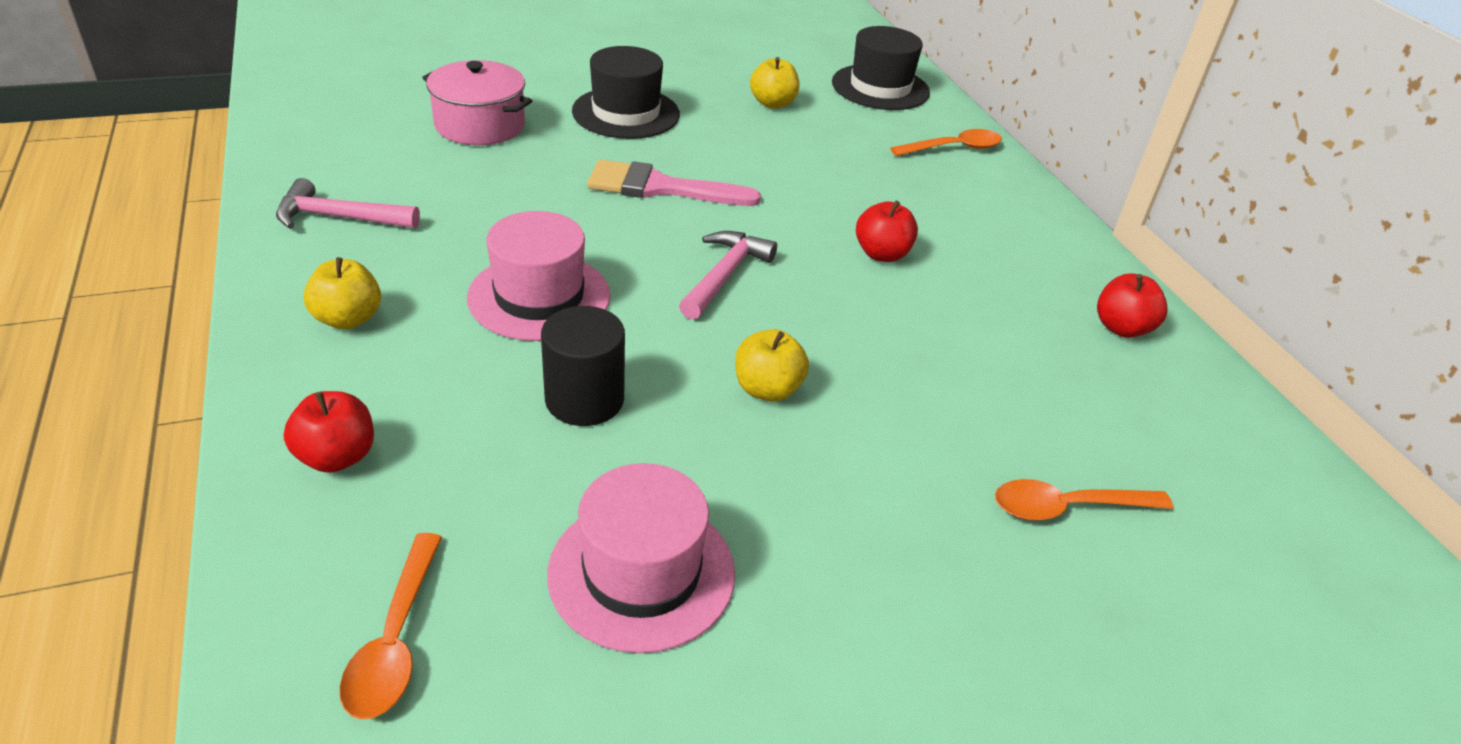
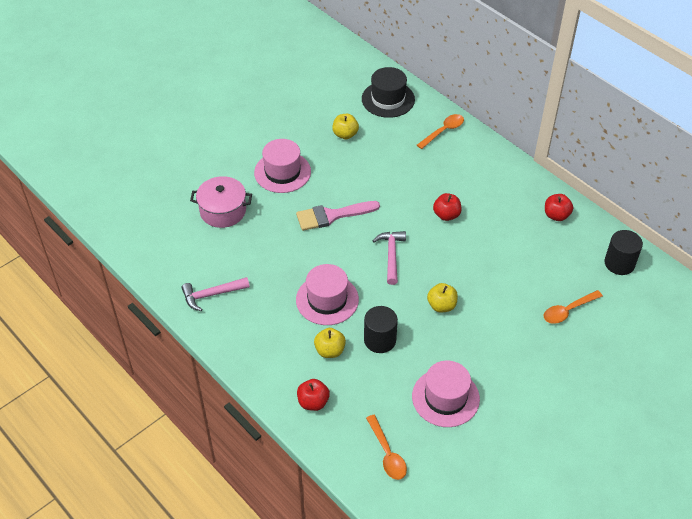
camera: 20 degrees left, 10 degrees up
(348, 319) = (263, 344): yellow apple -> yellow apple (330, 350)
(626, 113) = (282, 172): black hat -> pink hat
(1243, 461) = (619, 263): none -> black cylinder

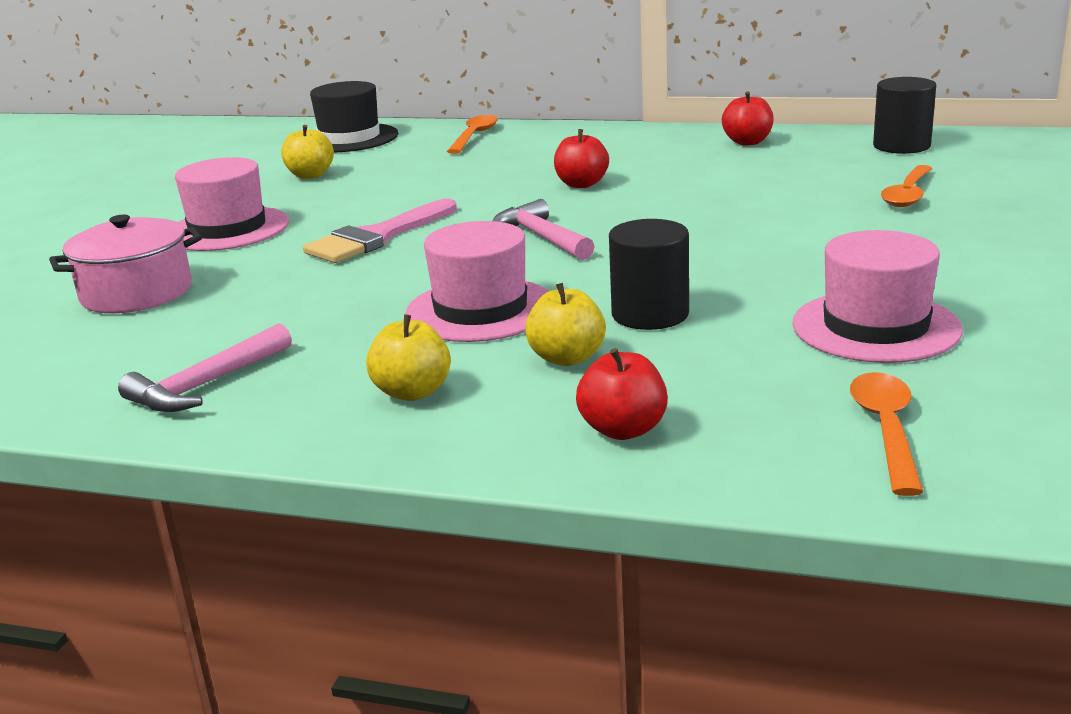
camera: 30 degrees left, 25 degrees down
(387, 453) = (886, 430): orange spoon -> orange spoon turned 120 degrees counterclockwise
(441, 305) = (705, 250): yellow apple -> yellow apple (412, 392)

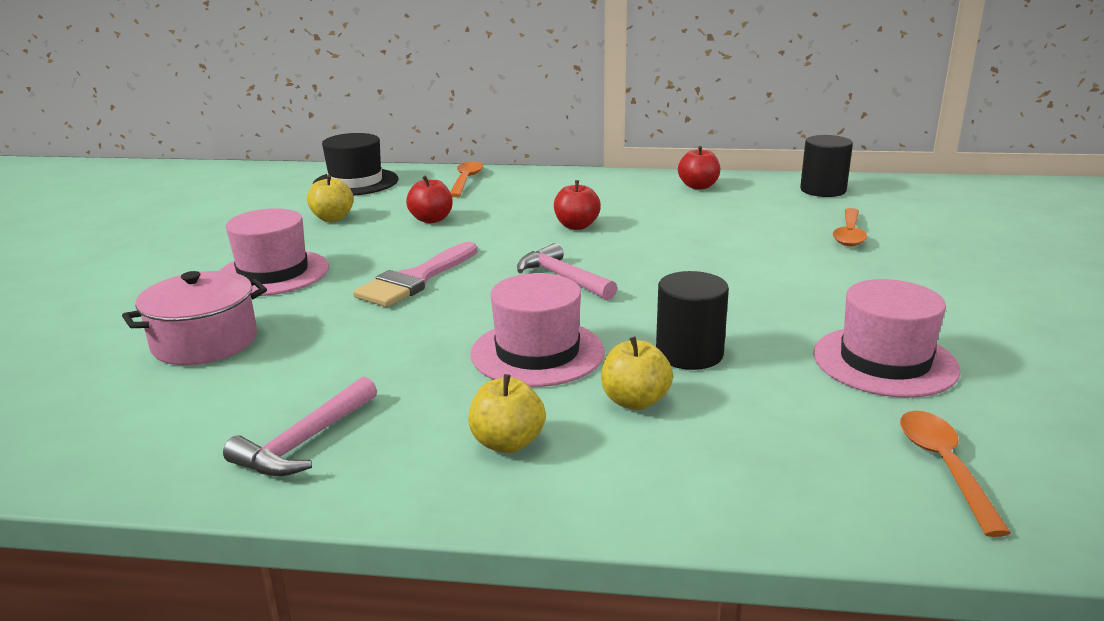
camera: 10 degrees left, 0 degrees up
(623, 430) = (717, 476): red apple -> red apple (431, 219)

